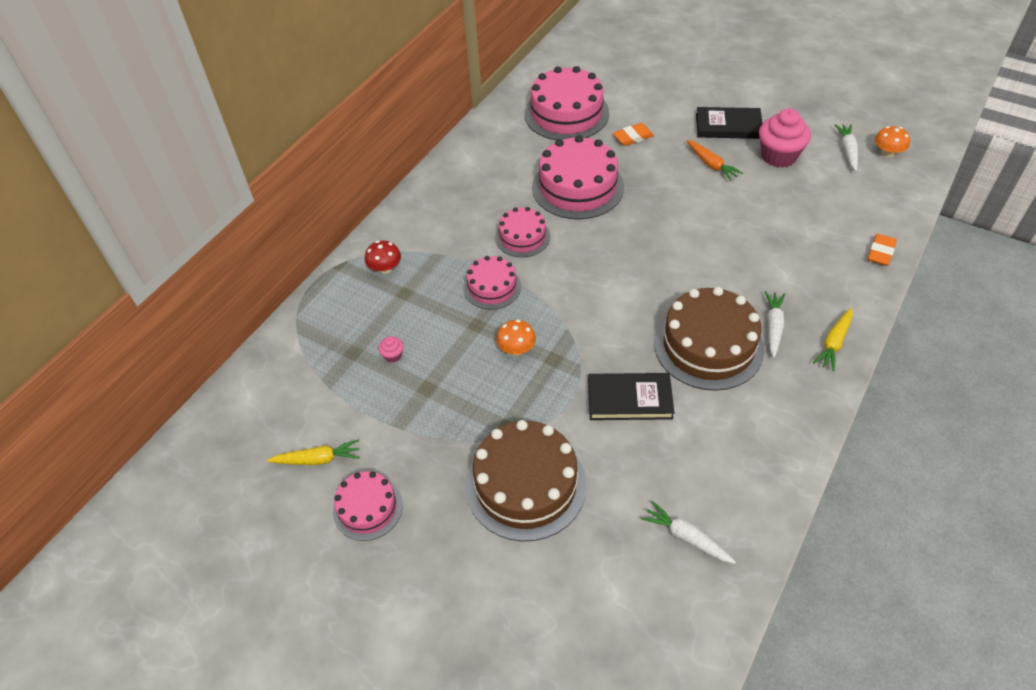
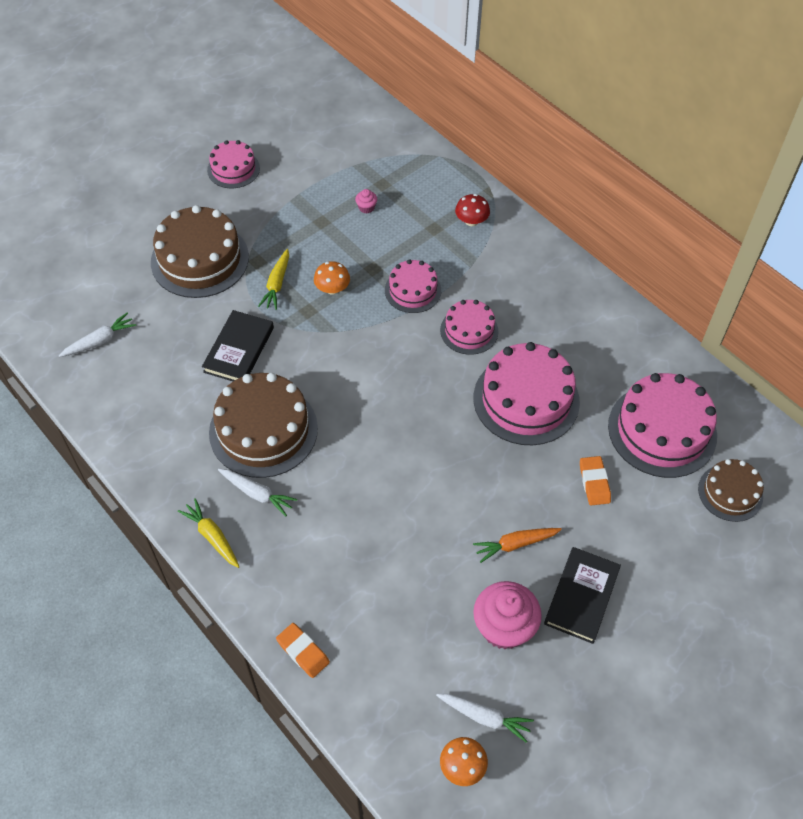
camera: 105 degrees right, 5 degrees up
(318, 459) = (289, 149): yellow carrot -> yellow carrot (277, 284)
(601, 76) = (730, 492): none -> brown cake

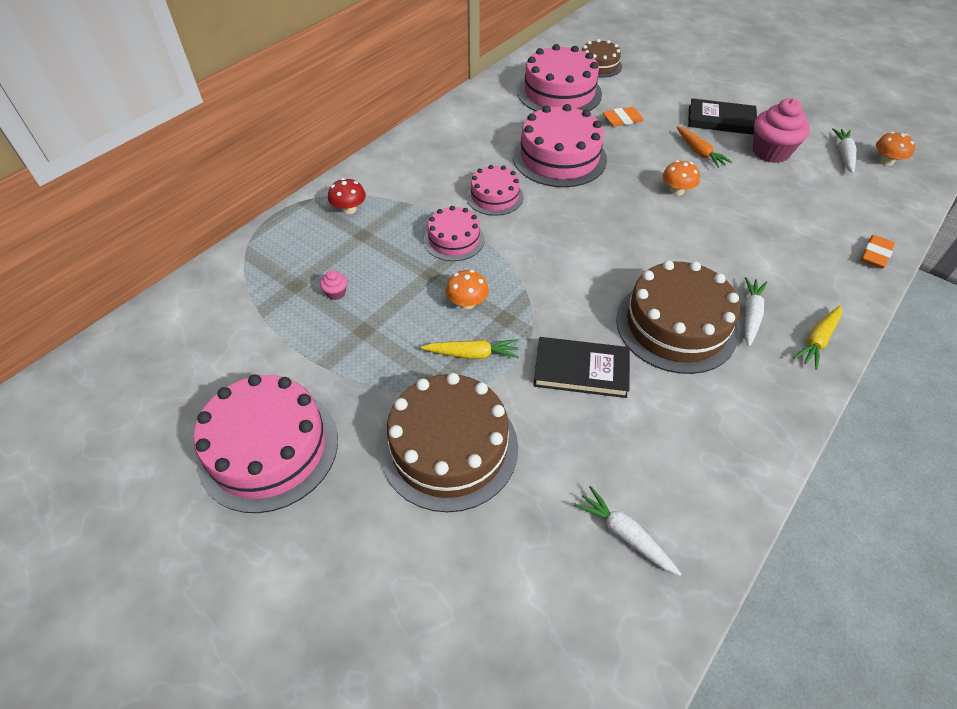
camera: 100 degrees left, 5 degrees down
(233, 169) = (268, 448): pink cake -> pink cake, size x1.75
(448, 495) = (677, 190): none -> orange mushroom

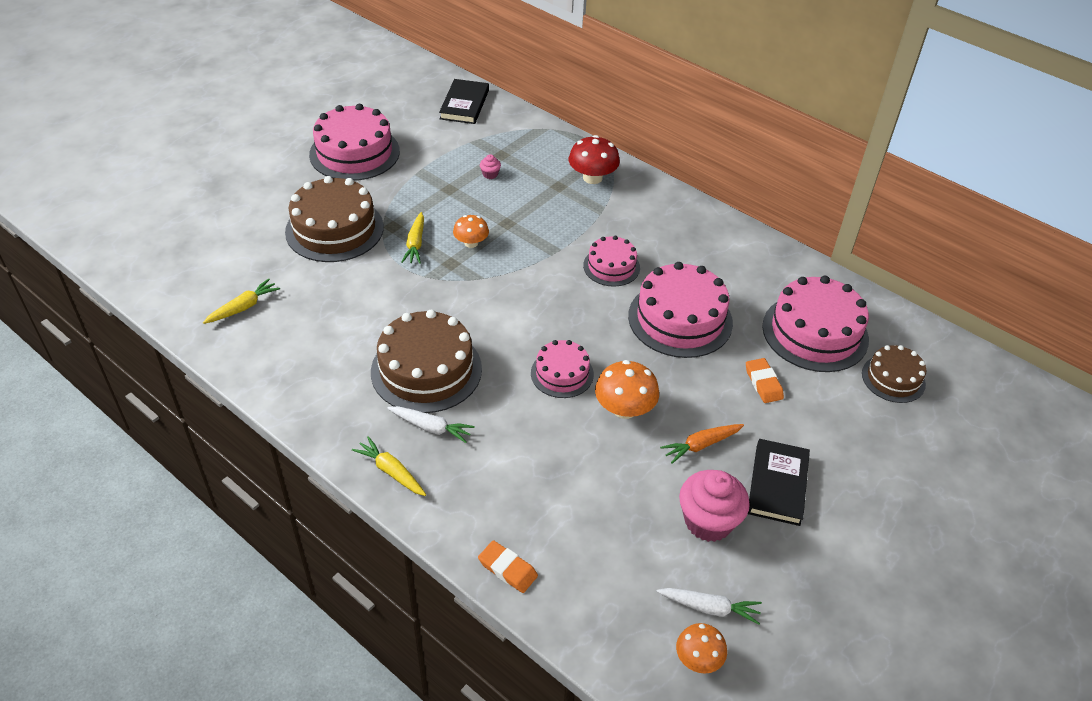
camera: 90 degrees right, 5 degrees down
(349, 209) = (592, 177): red mushroom -> red mushroom, size x1.53
(454, 239) = (549, 238): pink cake -> pink cake (562, 373)
(581, 370) = (388, 302): black book -> black book (464, 104)
(624, 534) = (243, 307): white carrot -> yellow carrot
(677, 190) = (624, 409): orange mushroom -> orange mushroom, size x1.53

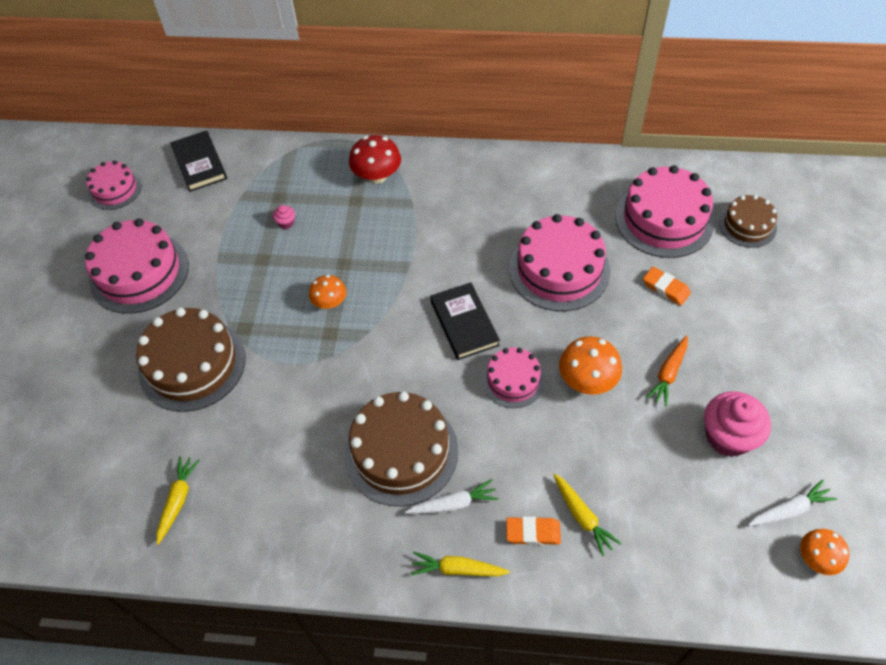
camera: 30 degrees left, 10 degrees up
(415, 243) = (281, 333): yellow carrot -> yellow carrot (582, 516)
(507, 569) = (625, 588): orange eraser -> orange eraser (533, 532)
(611, 266) = (465, 253): pink cake -> pink cake (115, 189)
(777, 484) = (747, 370): black book -> black book (464, 323)

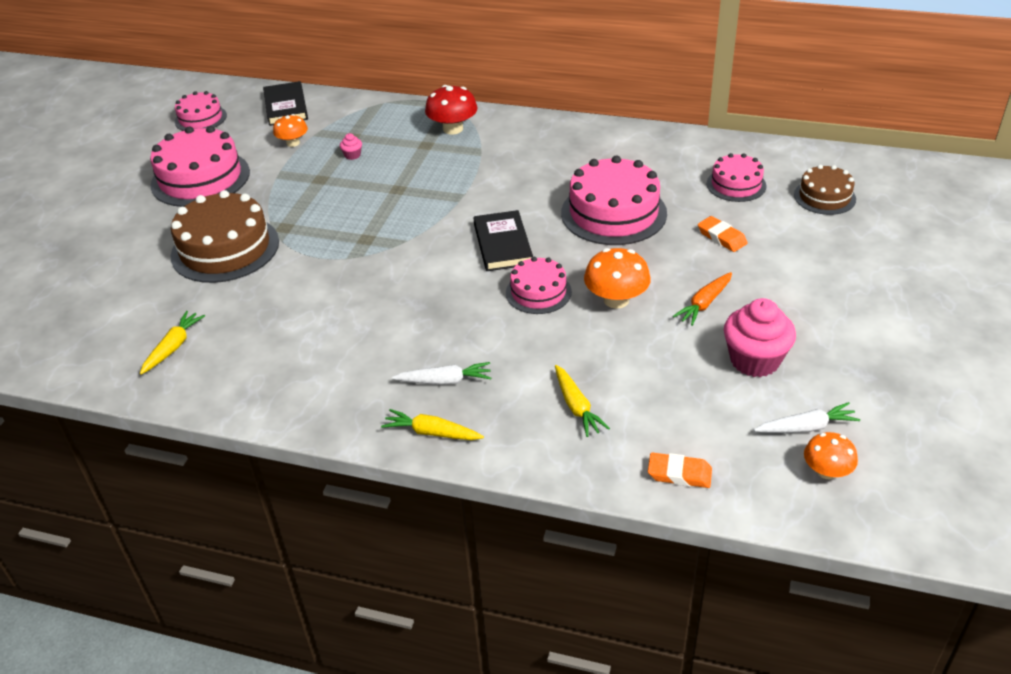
camera: 10 degrees right, 15 degrees down
(330, 302) = (374, 216): orange mushroom -> orange mushroom (293, 143)
(401, 452) = (405, 335): brown cake -> none
(533, 532) = (520, 413): orange eraser -> orange eraser (679, 474)
(664, 219) = (736, 185): pink cake -> pink cake, size x0.57

